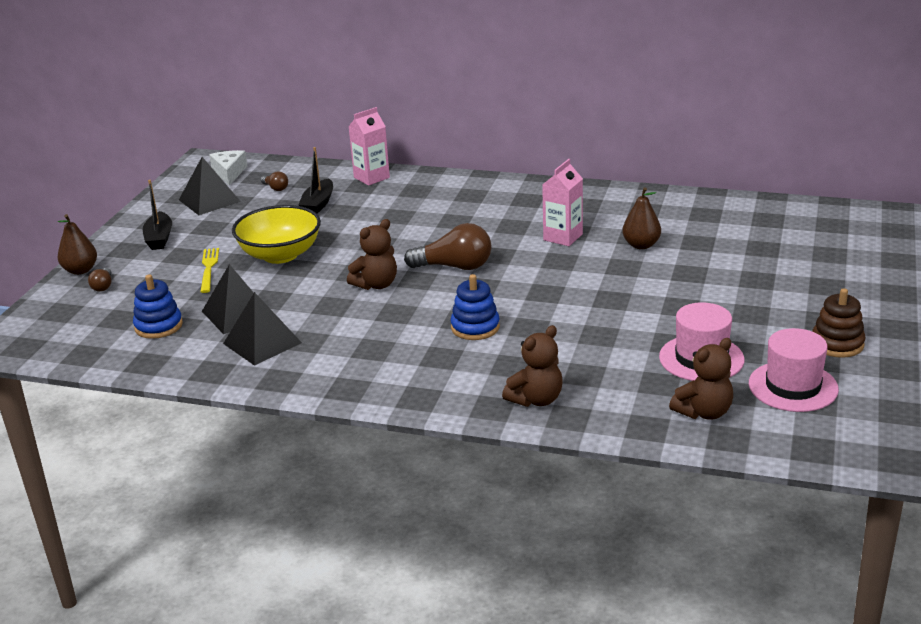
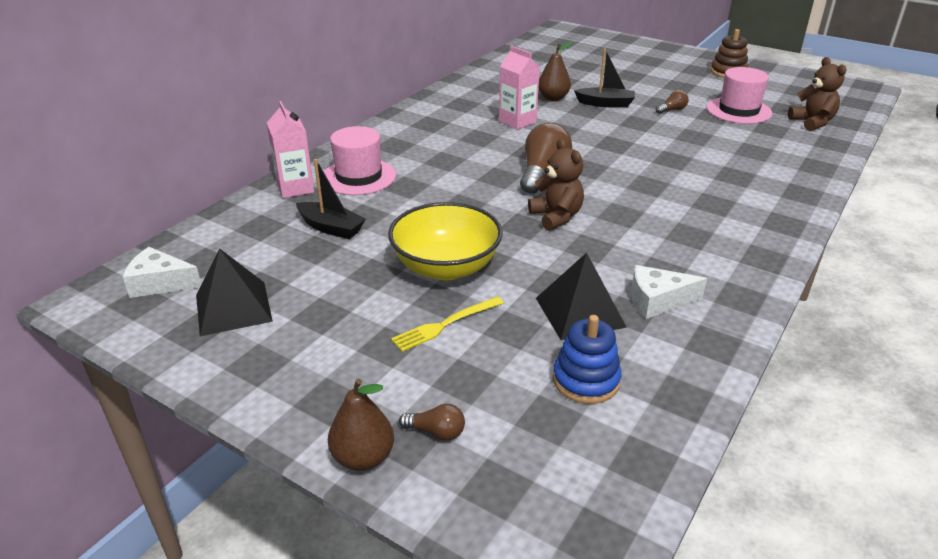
camera: 75 degrees left, 5 degrees up
(159, 238) = (316, 363): black boat -> black boat (605, 104)
(209, 268) = (445, 325): yellow fork -> yellow fork turned 45 degrees counterclockwise
(262, 343) = (657, 301): black pyramid -> white cheese
(275, 188) = (253, 252): brown light bulb -> brown light bulb (672, 110)
(475, 327) = (664, 181): blue stacking toy -> none
(536, 399) = (791, 174): brown teddy bear -> none
(793, 386) = (780, 93): pink hat -> pink hat (359, 177)

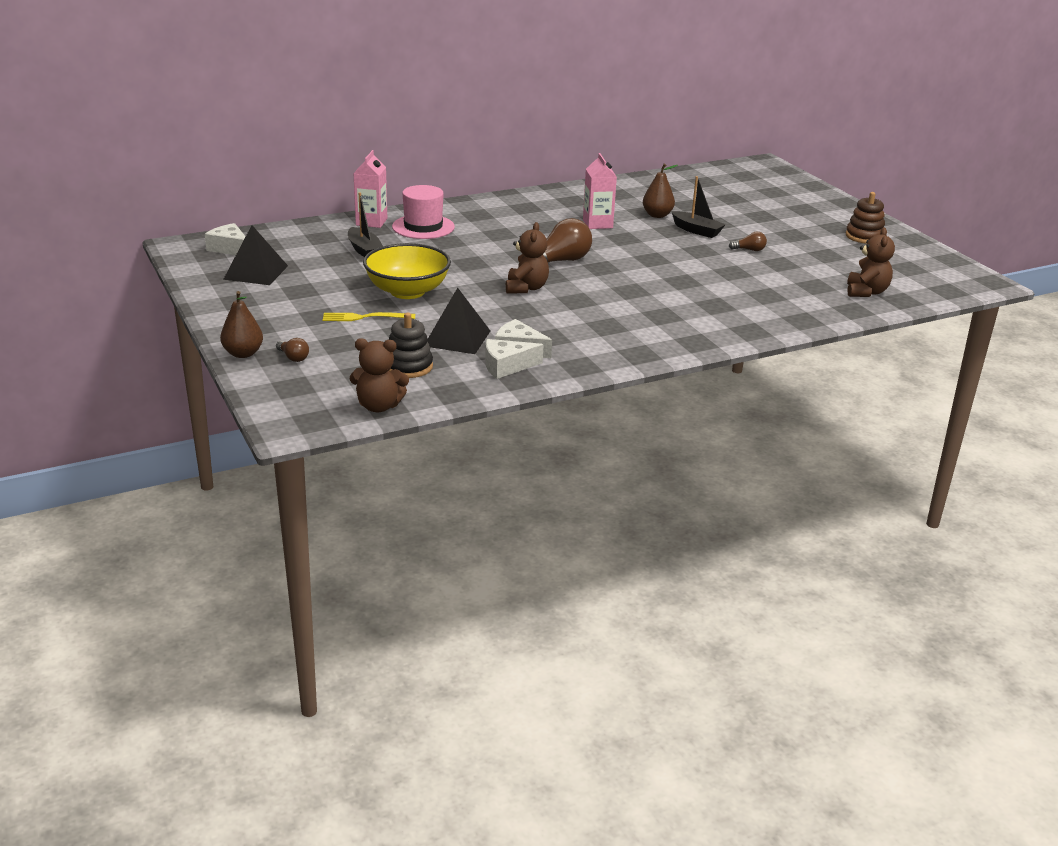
camera: 30 degrees right, 5 degrees down
(586, 380) = (408, 367): blue stacking toy -> black stacking toy
(637, 467) = (379, 406): none -> brown teddy bear
(679, 330) = (506, 366): none -> white cheese
(738, 110) = (812, 266): pink hat -> none

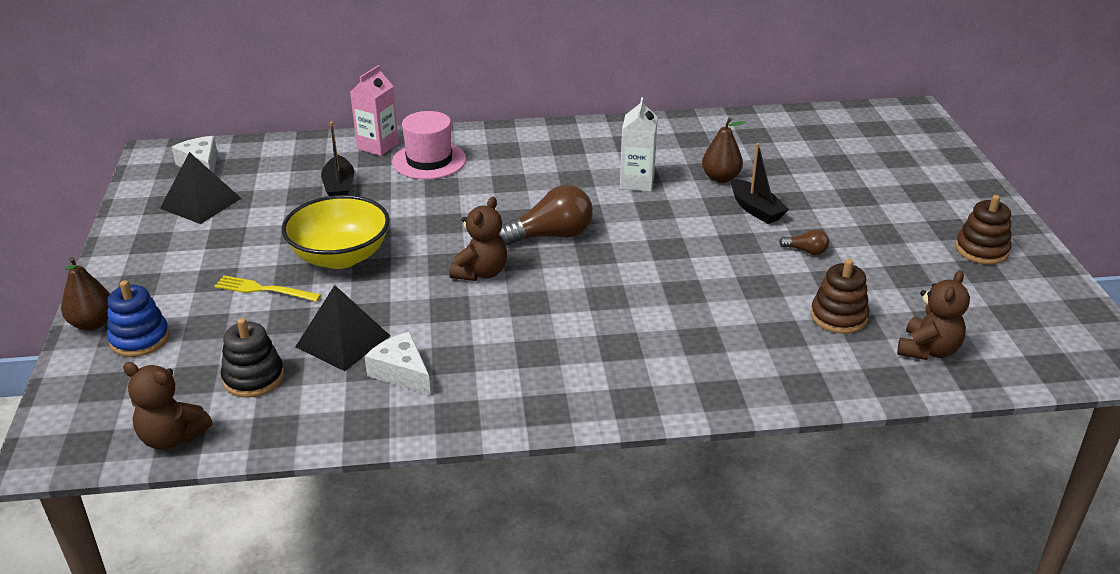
camera: 20 degrees right, 5 degrees up
(293, 357) = (140, 339): brown light bulb -> blue stacking toy
(506, 366) = (367, 399): white cheese -> none
(597, 224) = (637, 182): pink carton -> white carton
(797, 282) = (838, 317): none -> brown stacking toy

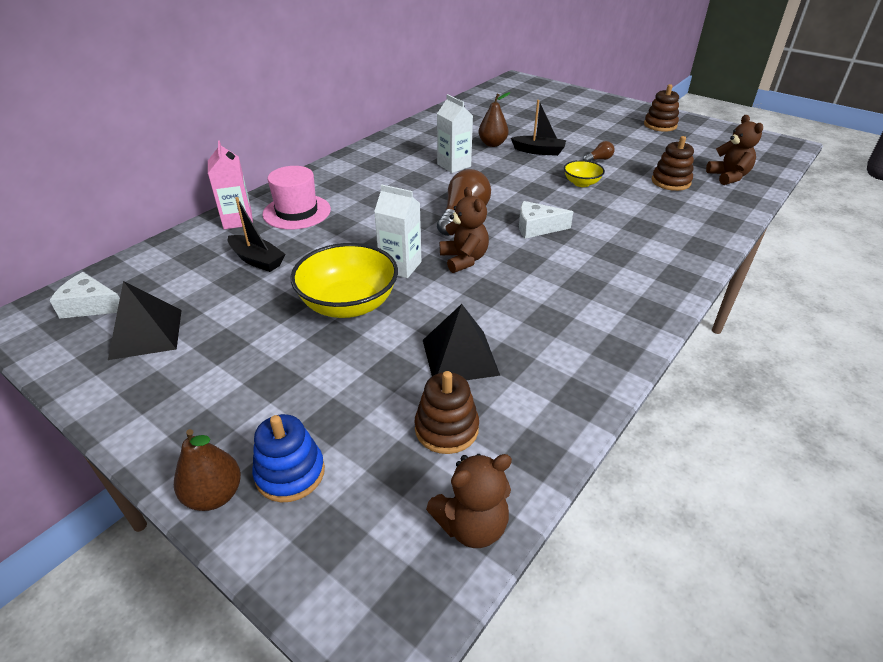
camera: 45 degrees left, 5 degrees up
(253, 378) = (446, 428): black stacking toy -> brown stacking toy
(264, 290) = (331, 362): yellow fork -> none
(401, 372) = (536, 349): white cheese -> white cheese (537, 228)
(424, 249) = (400, 266): none -> white carton
(730, 265) = (581, 183): none -> yellow bowl

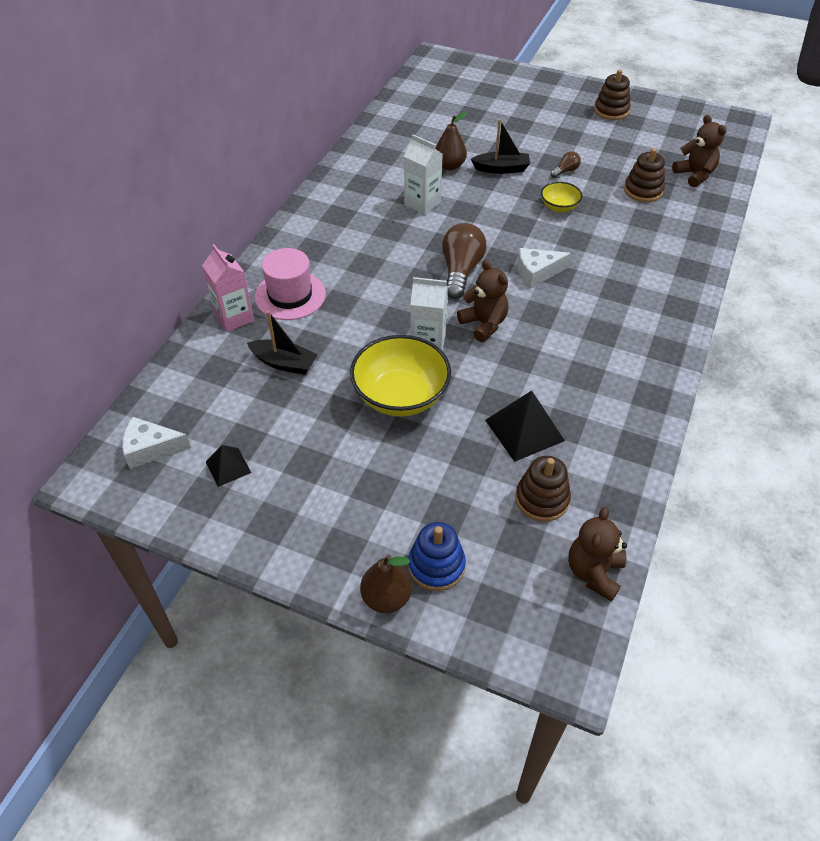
camera: 15 degrees left, 10 degrees up
(146, 334) = (228, 467): black pyramid -> black pyramid, size x0.58
(471, 525) = (594, 572): brown teddy bear -> brown teddy bear turned 150 degrees clockwise

